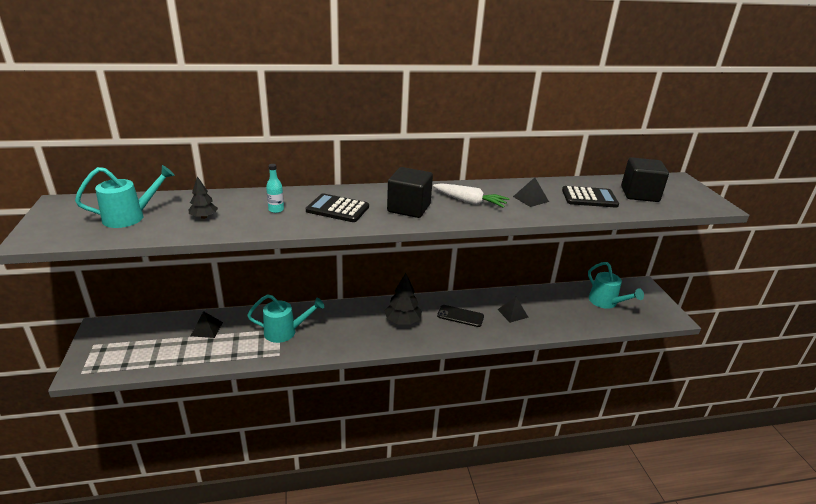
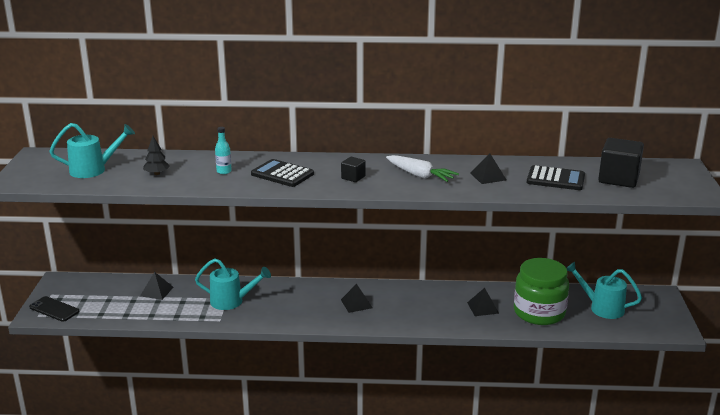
camera: 15 degrees right, 5 degrees down
(403, 321) = (356, 303): black tree -> black pyramid
(409, 208) = (353, 177): black cube -> black cube, size x0.51
(460, 316) = (422, 305): black phone -> black phone (54, 309)
(560, 313) = (539, 312): none -> green jar
(606, 302) = (602, 308): turquoise watering can -> turquoise watering can turned 135 degrees clockwise

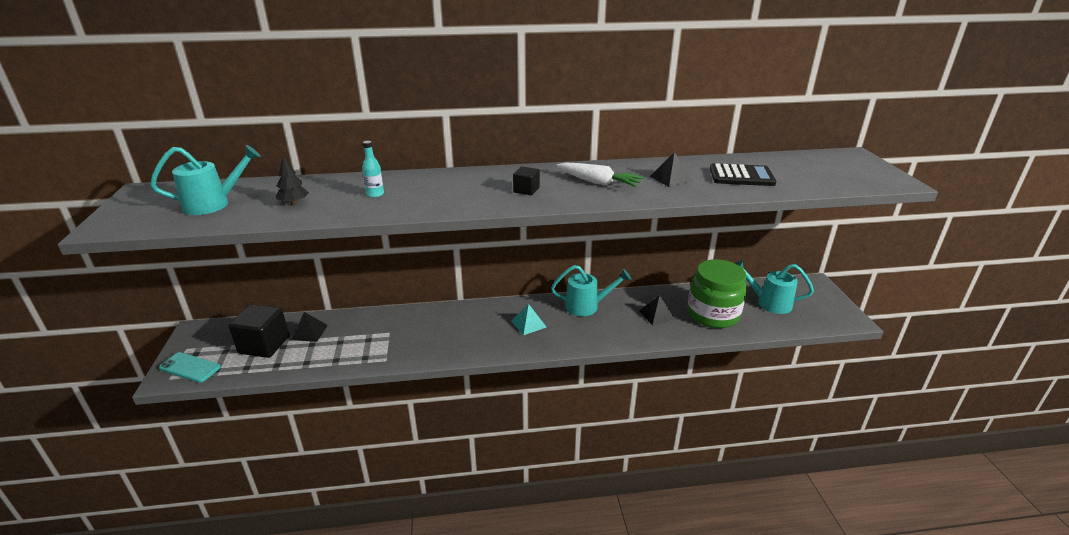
camera: 10 degrees left, 5 degrees up
(54, 309) = (190, 367): black phone -> turquoise phone
(232, 301) = (395, 335): turquoise watering can -> turquoise watering can (587, 306)
(282, 174) = (444, 192): black calculator -> none
(356, 303) = (528, 324): black pyramid -> turquoise pyramid
(618, 179) = (803, 171): black cube -> black cube (264, 345)

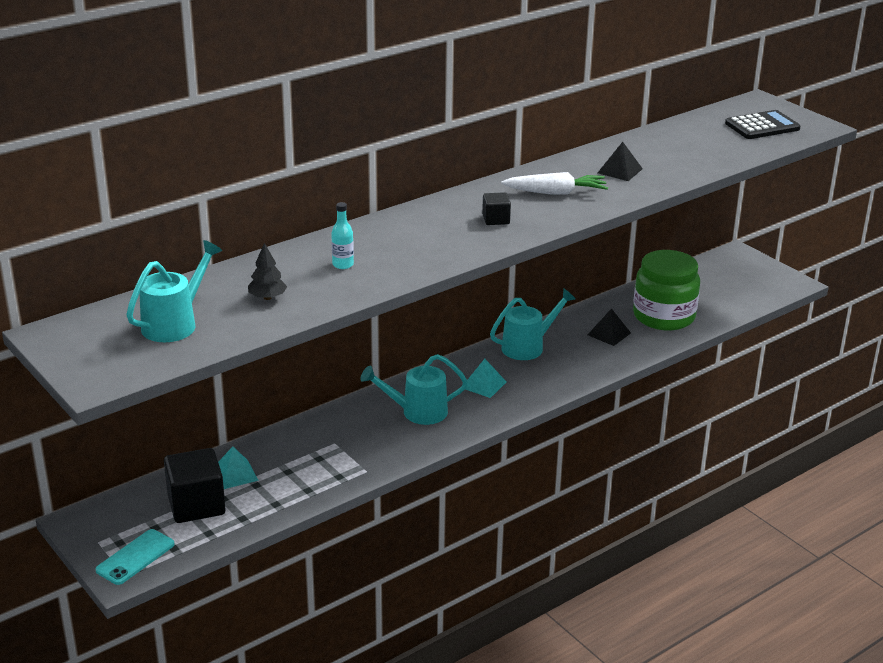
camera: 30 degrees left, 0 degrees up
(190, 367) = (135, 557): turquoise phone -> turquoise phone turned 45 degrees counterclockwise
(309, 332) = (235, 474): black pyramid -> turquoise pyramid
(741, 176) = (682, 152): black calculator -> black calculator (762, 126)
(769, 303) = (708, 288): turquoise watering can -> turquoise watering can (417, 412)

